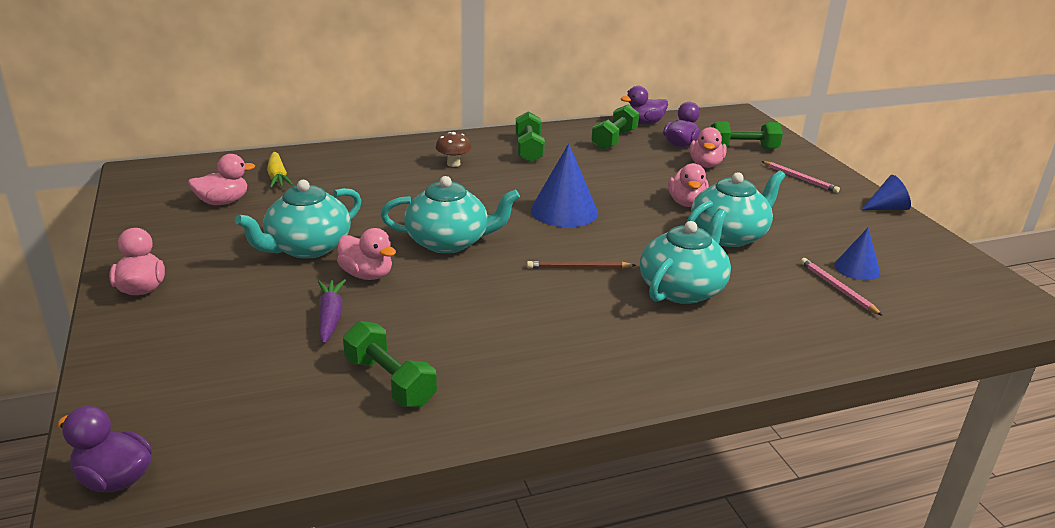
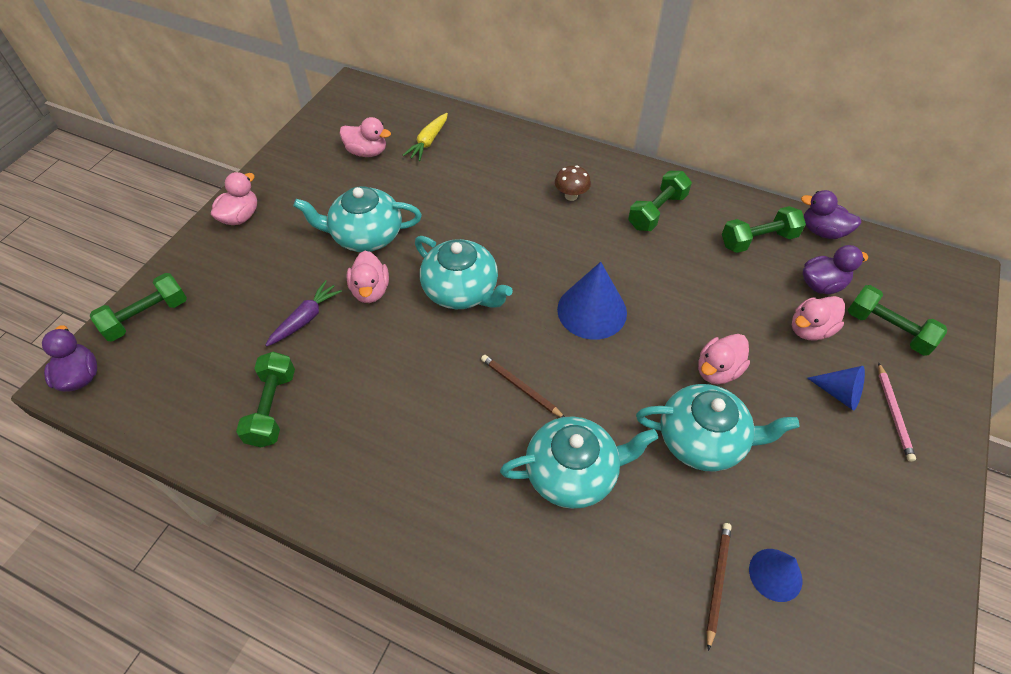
camera: 45 degrees right, 25 degrees up
(135, 398) = (147, 316): none -> green dumbbell
(837, 288) = (717, 582): pink pencil -> brown pencil
(887, 208) = (940, 523): blue cone -> blue cone (839, 393)

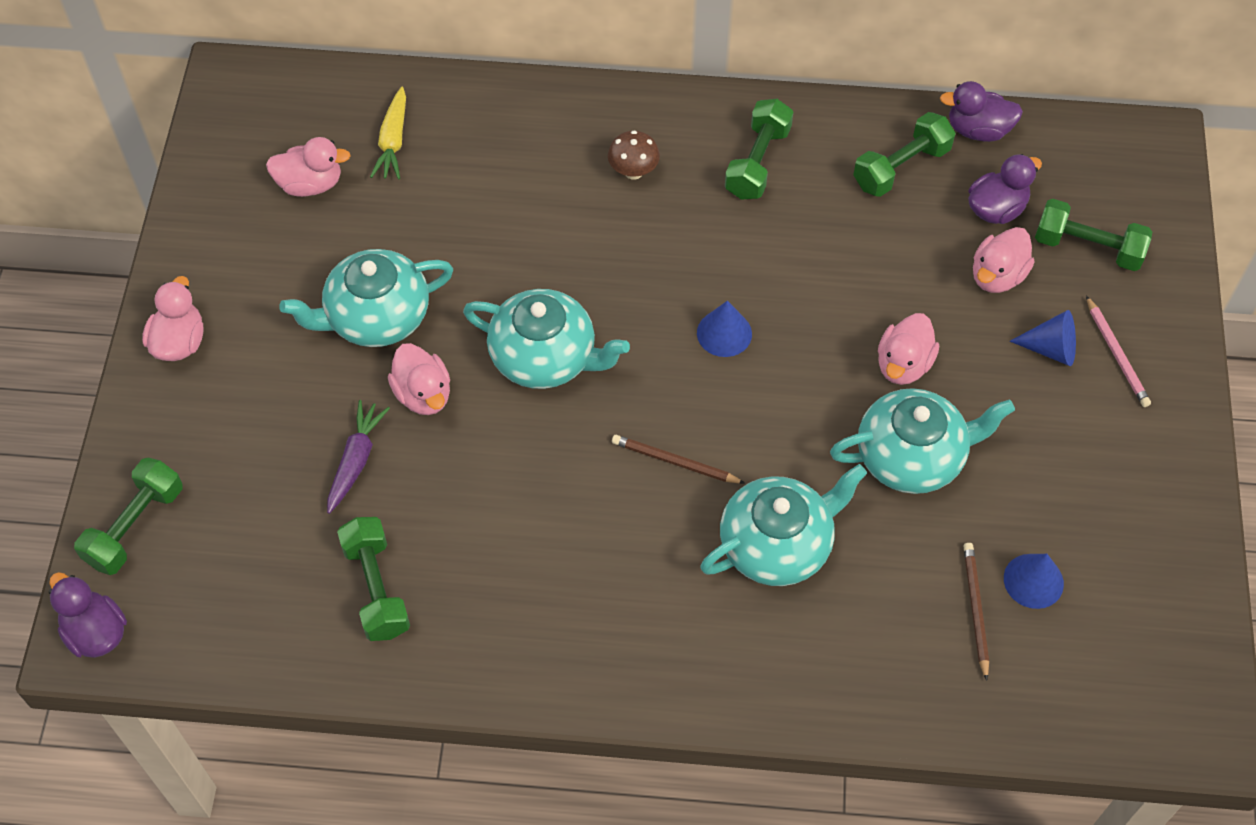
camera: 20 degrees left, 5 degrees up
(592, 310) = (724, 333): blue cone -> blue cone, size x0.59

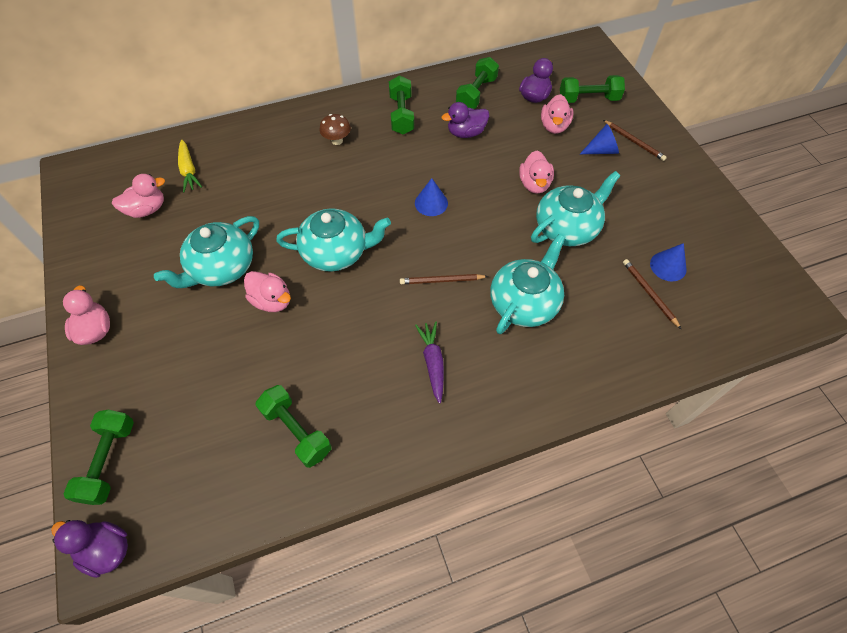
camera: 25 degrees left, 0 degrees up
(356, 461) = (246, 357): purple carrot -> purple carrot (433, 363)
(978, 130) = (503, 65): purple duck -> purple duck (466, 133)
(1117, 354) = (634, 142): pink pencil -> brown pencil

